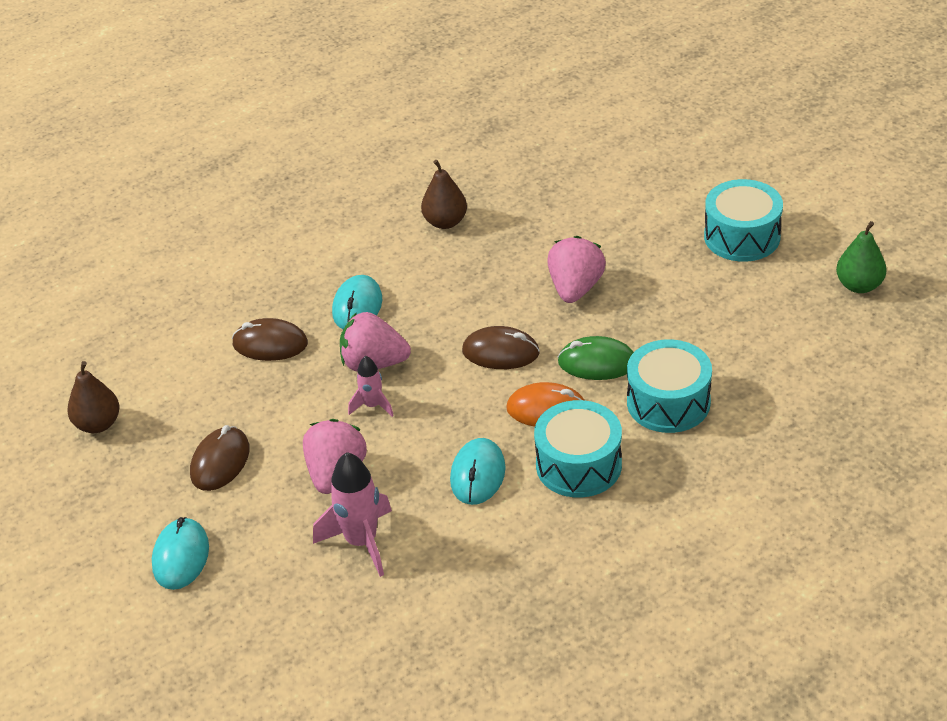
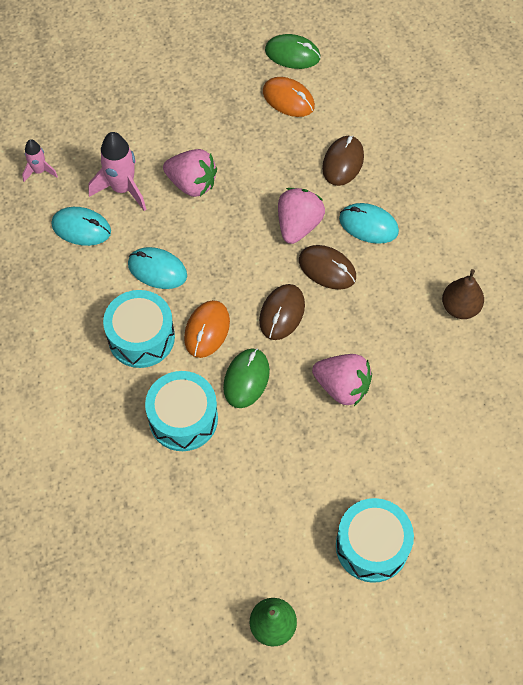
camera: 100 degrees right, 20 degrees up
(98, 424) = (292, 54): brown pear -> green mouse
(177, 412) = (288, 99): none -> orange mouse
(181, 557) = (151, 89): turquoise mouse -> turquoise mouse (81, 228)
(220, 462) = (229, 119): brown mouse -> brown mouse (327, 269)
(372, 405) = (252, 217): pink rocket -> pink rocket (39, 171)

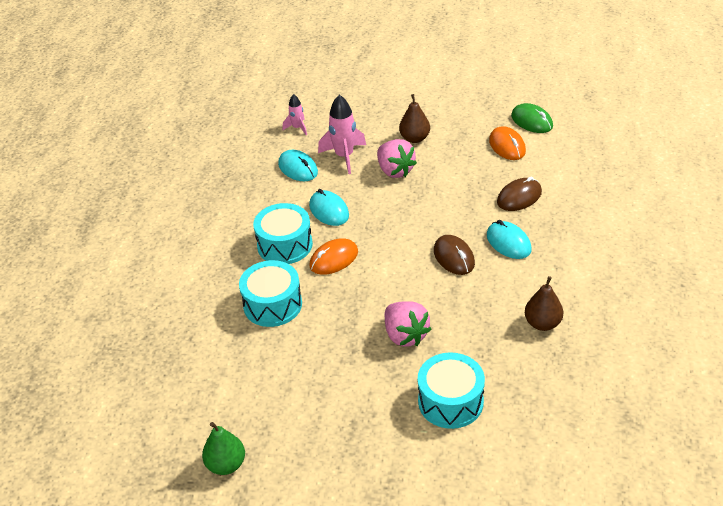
camera: 35 degrees right, 20 degrees down
(183, 130) = (414, 138): none -> brown pear
(246, 379) = (337, 300): green mouse -> none
(282, 313) = (397, 271): brown mouse -> none
(298, 225) = (453, 222): pink strawberry -> none
(372, 546) = (343, 449): turquoise drum -> turquoise drum (450, 401)

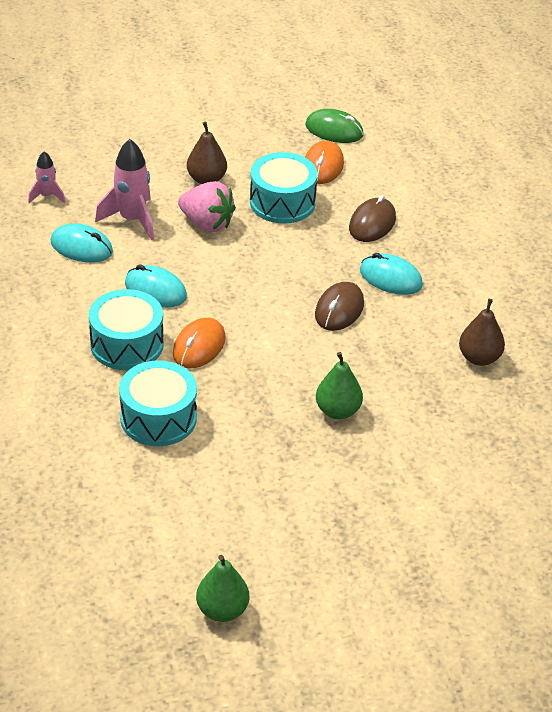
camera: 30 degrees left, 0 degrees up
(405, 335) = (338, 411): pink strawberry -> green pear
(450, 401) = (431, 468): turquoise drum -> turquoise drum (282, 202)
(454, 257) = (339, 309): brown mouse -> brown mouse turned 75 degrees clockwise
(507, 146) = (323, 166): orange mouse -> orange mouse turned 60 degrees clockwise

